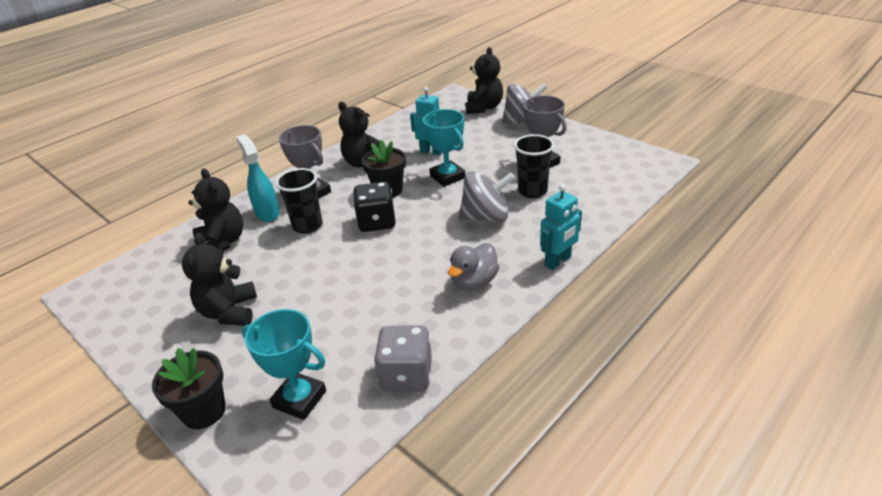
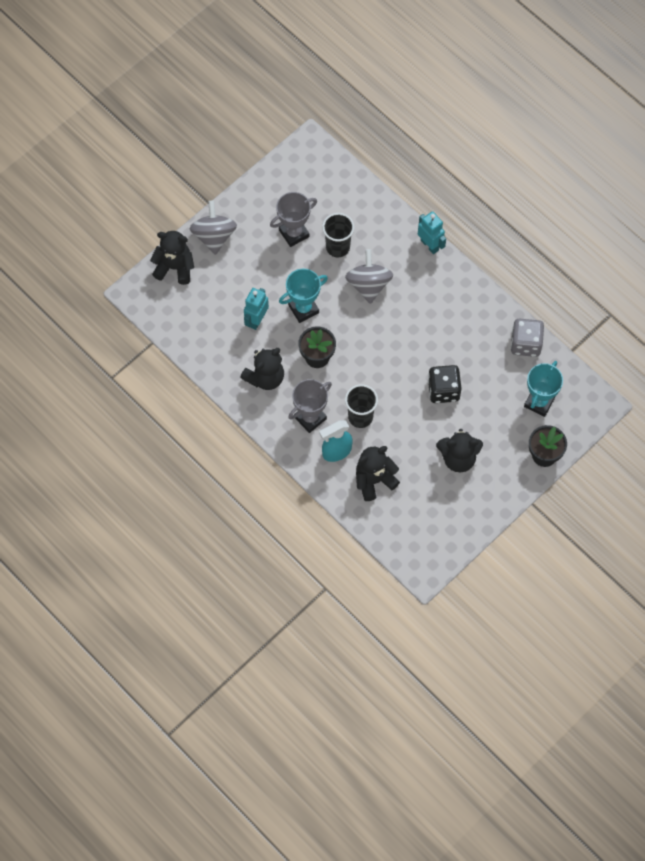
camera: 90 degrees left, 30 degrees up
(377, 222) = (363, 364): black dice -> black dice (443, 390)
(474, 282) = (445, 300): grey duck -> none

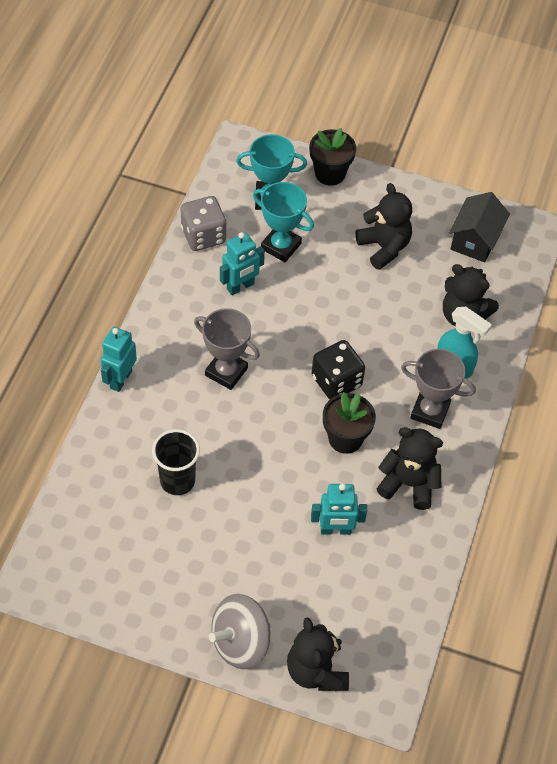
camera: 120 degrees left, 10 degrees down
(294, 233) = (184, 542): grey trophy -> grey trophy (226, 372)
(303, 309) = (288, 482): turquoise trophy -> turquoise trophy (281, 246)
(360, 417) = (395, 360): black cup -> none
(368, 285) = (213, 423): grey spinning top -> none
(435, 524) = (475, 240): none -> black house
(443, 390) = (310, 291): black dice -> black dice (336, 381)
(469, 348) = (240, 286): none -> turquoise robot

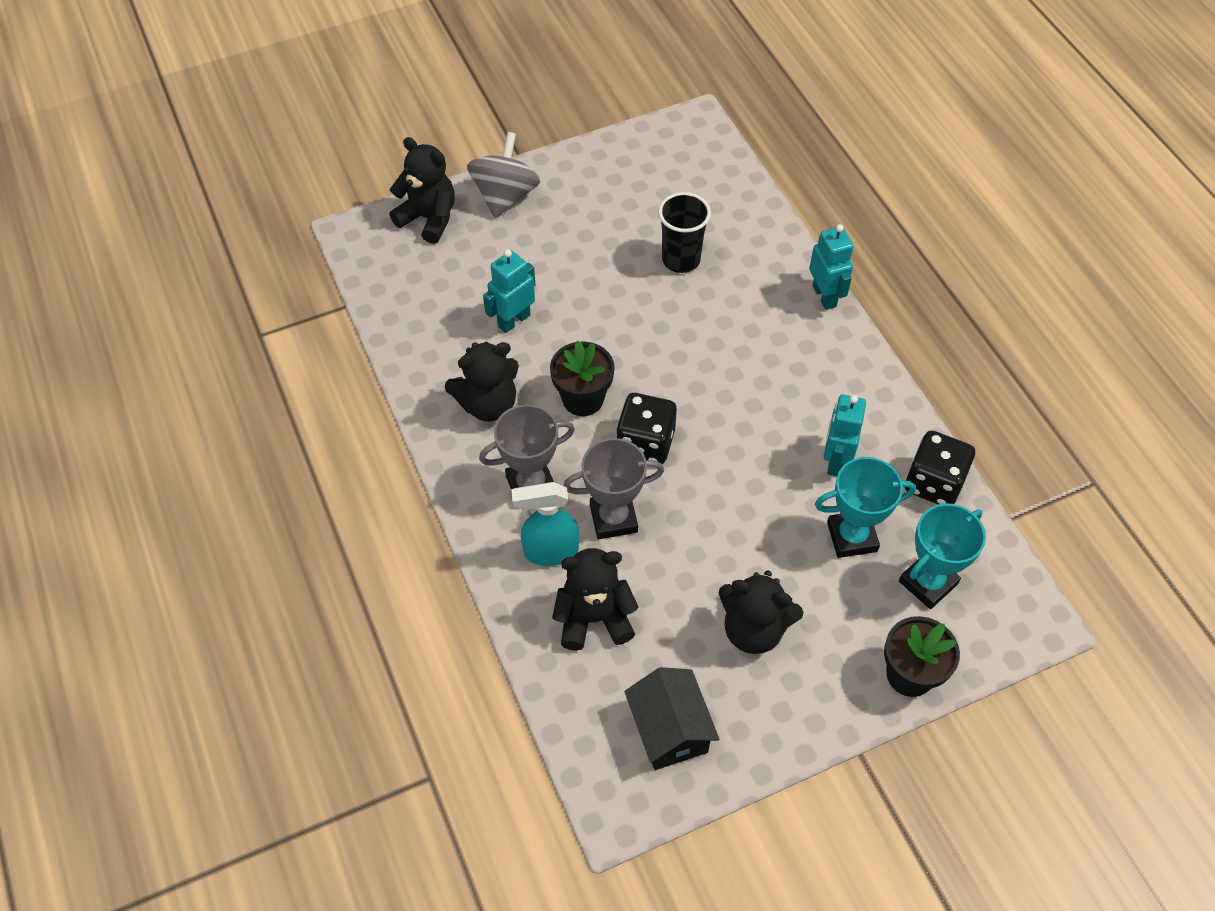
camera: 140 degrees right, 0 degrees up
(203, 235) = (933, 483): grey dice -> black dice
(226, 372) = (749, 372): grey trophy -> grey trophy (613, 518)

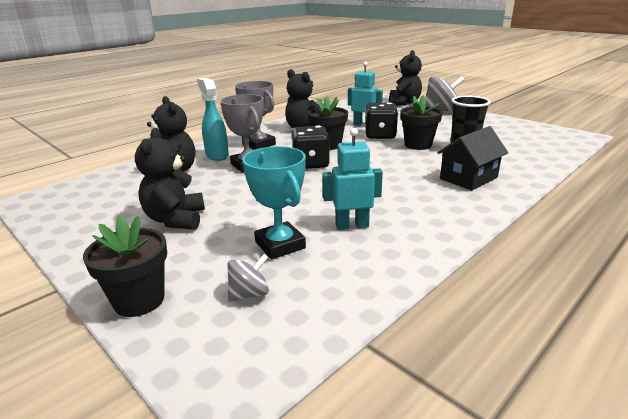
camera: 70 degrees right, 30 degrees down
(638, 297) = (418, 145): none -> black flower pot
(669, 730) = (90, 205): black house -> black house (468, 178)
(824, 296) = (507, 195): turquoise robot -> none
(927, 582) = (249, 294): turquoise trophy -> grey spinning top
(933, 483) = (369, 278): black dice -> black dice (380, 135)

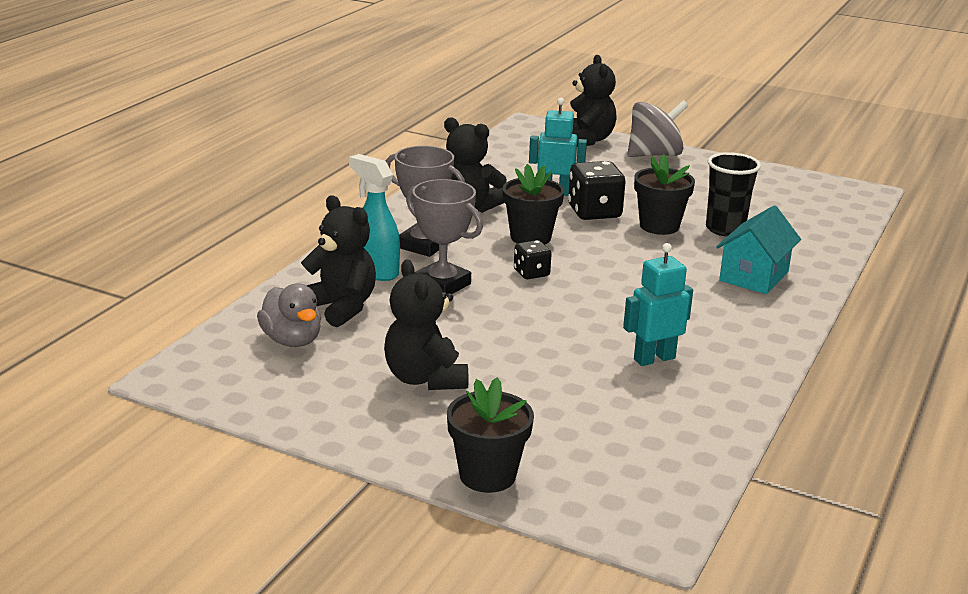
camera: 20 degrees left, 0 degrees up
(123, 187) = (292, 340): none -> grey duck
(249, 294) = (602, 450): grey spinning top -> none
(280, 245) = (589, 393): turquoise trophy -> none
(310, 164) = (531, 273): black dice -> black dice, size x0.58
(468, 178) = (754, 276): black house -> turquoise house

